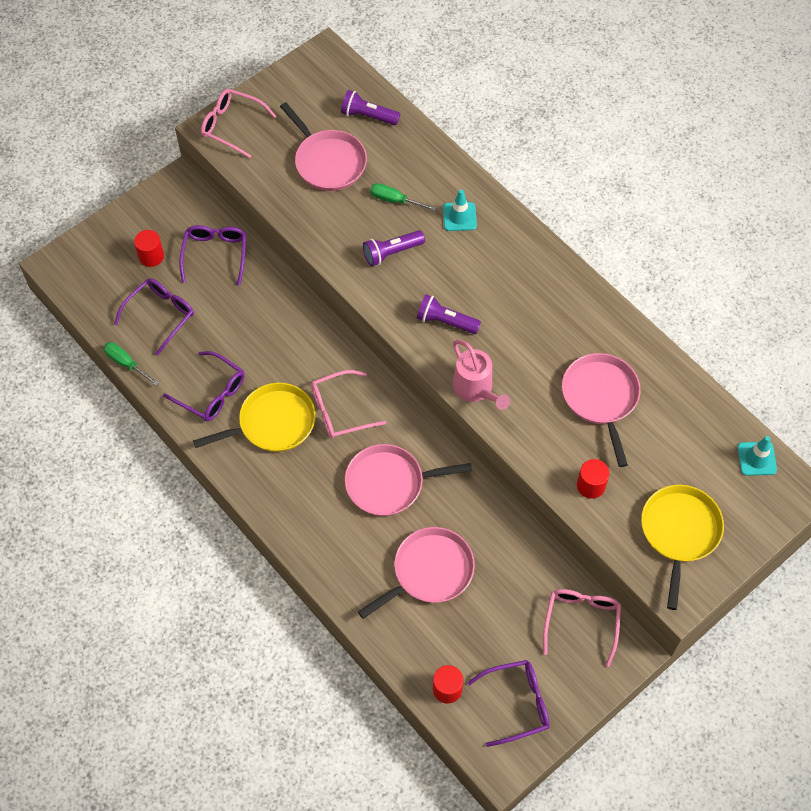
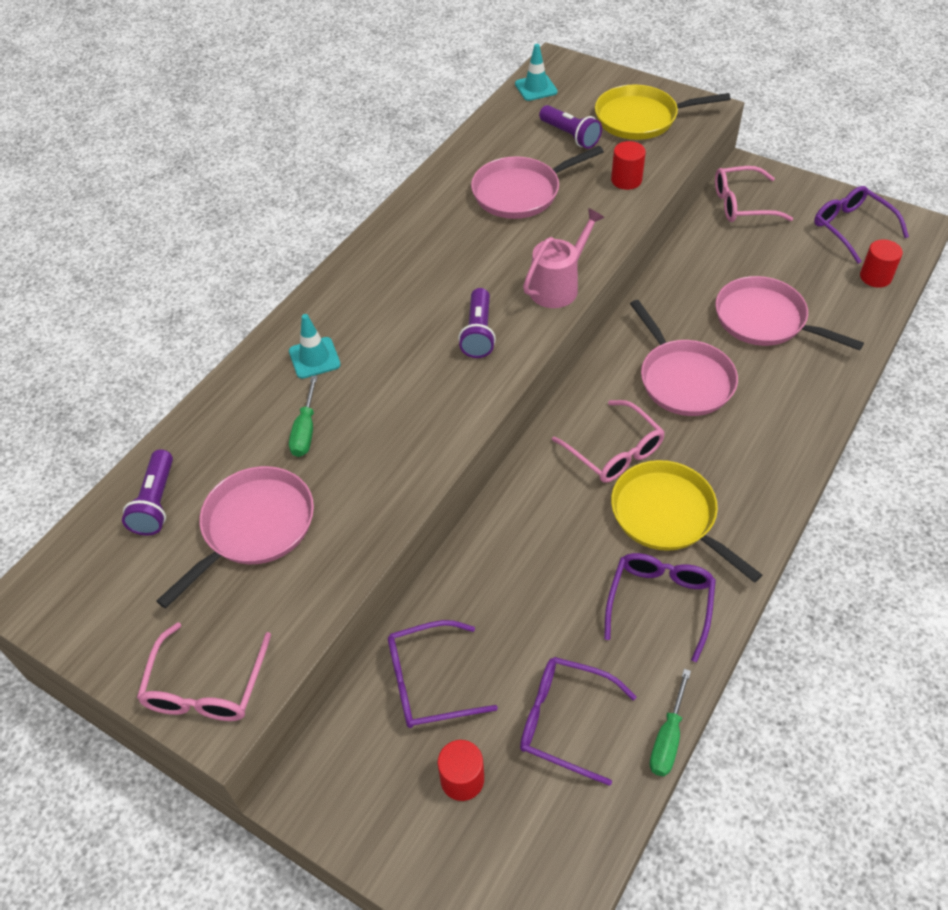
camera: 105 degrees left, 10 degrees down
(392, 253) = (394, 410): purple flashlight -> purple flashlight (570, 135)

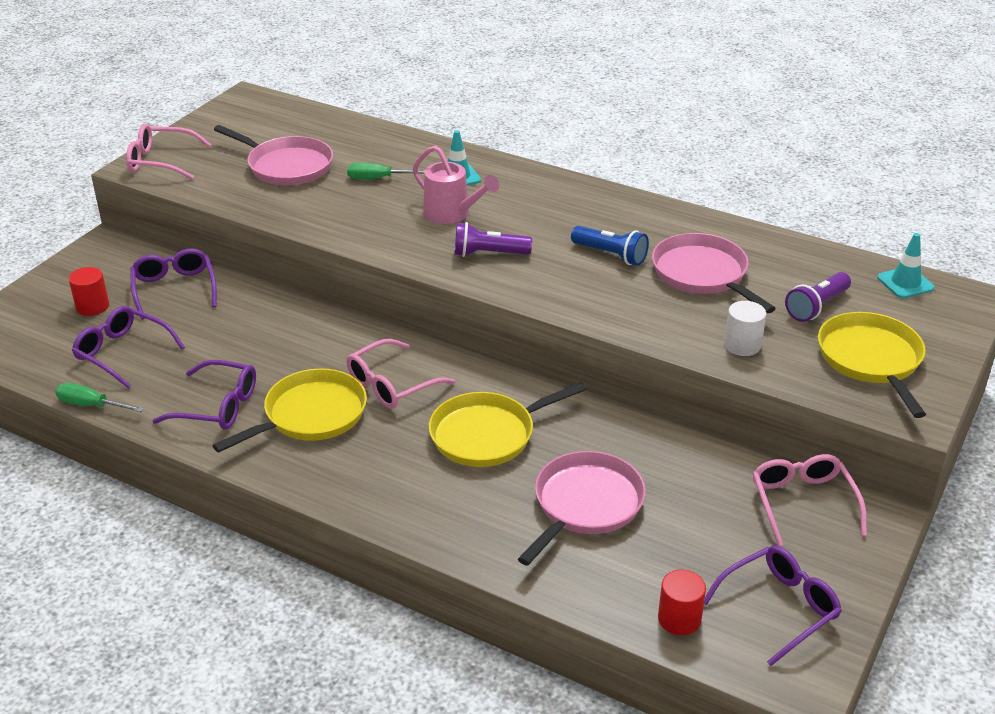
camera: 85 degrees right, 15 degrees down
(156, 502) = (316, 128): purple flashlight -> none
(485, 247) = (610, 255): none -> blue flashlight
(558, 286) = (557, 298): pink watering can -> pink watering can (452, 214)
(564, 721) = (122, 353): purple glasses -> purple glasses turned 75 degrees counterclockwise
(626, 180) = (742, 345): red cylinder -> white cylinder
(683, 379) = (487, 434): pink pan -> yellow pan

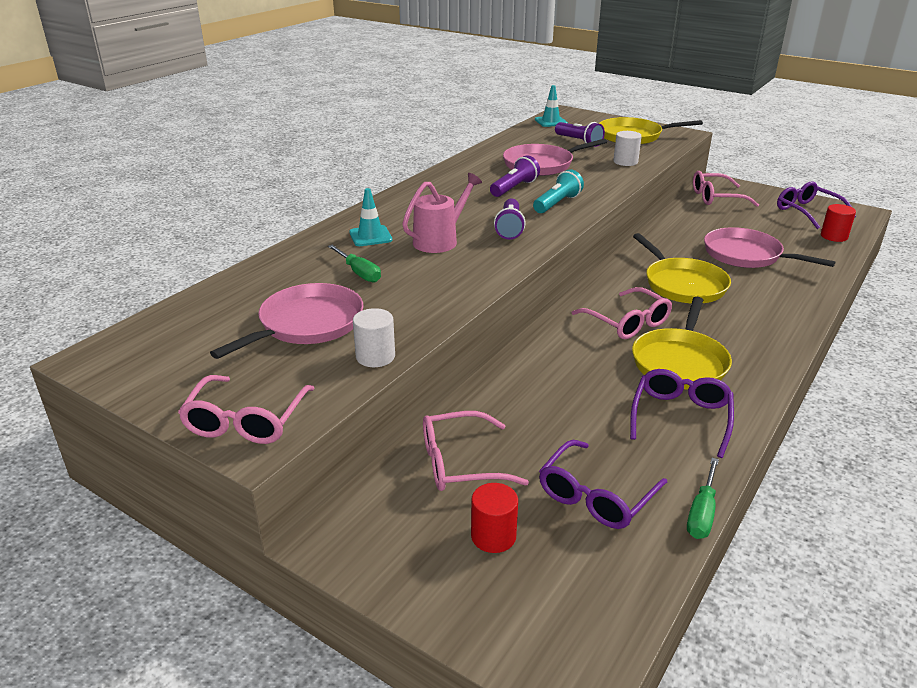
camera: 85 degrees left, 5 degrees down
(174, 289) = (460, 463): purple glasses -> pink glasses
(234, 199) = (375, 357): none -> white cylinder
(311, 415) = (680, 362): yellow pan -> yellow pan turned 120 degrees counterclockwise
(378, 179) = (359, 273): green screwdriver -> green screwdriver turned 45 degrees counterclockwise
(567, 285) = (557, 203): none -> turquoise flashlight
(610, 255) = (514, 188): blue flashlight -> purple flashlight

